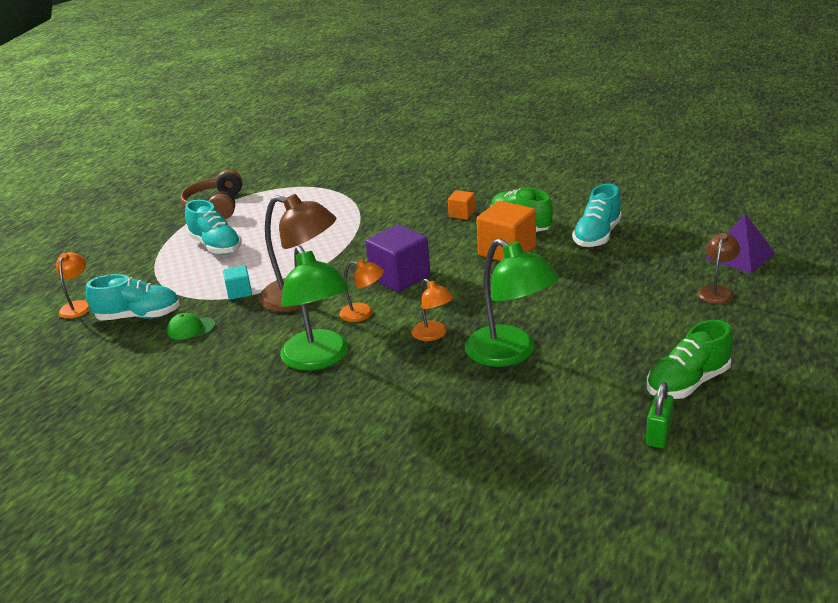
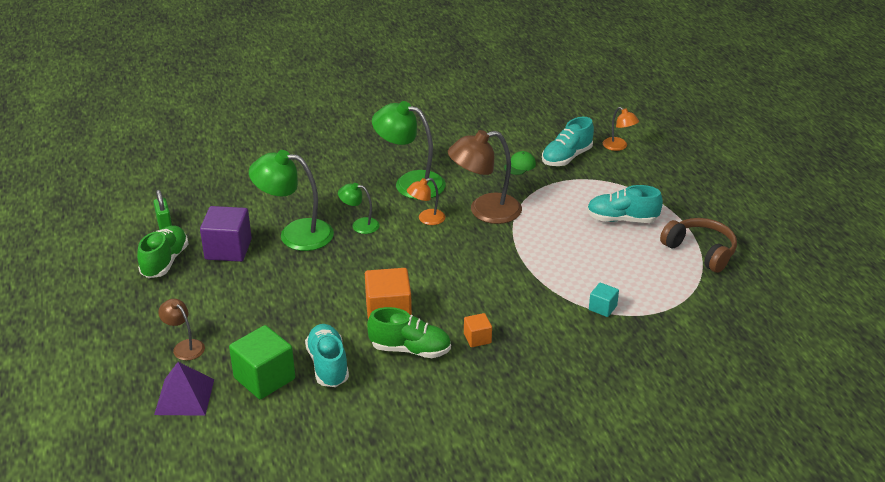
camera: 135 degrees right, 5 degrees up
(239, 292) = (535, 197): turquoise cube -> turquoise cube (602, 308)
(400, 277) = (441, 255): purple cube -> purple cube (228, 249)
(433, 335) = (359, 225): orange lamp -> green lamp
(659, 245) = (264, 378): none -> green cube
(716, 291) = (184, 346): brown lamp -> brown lamp turned 150 degrees clockwise

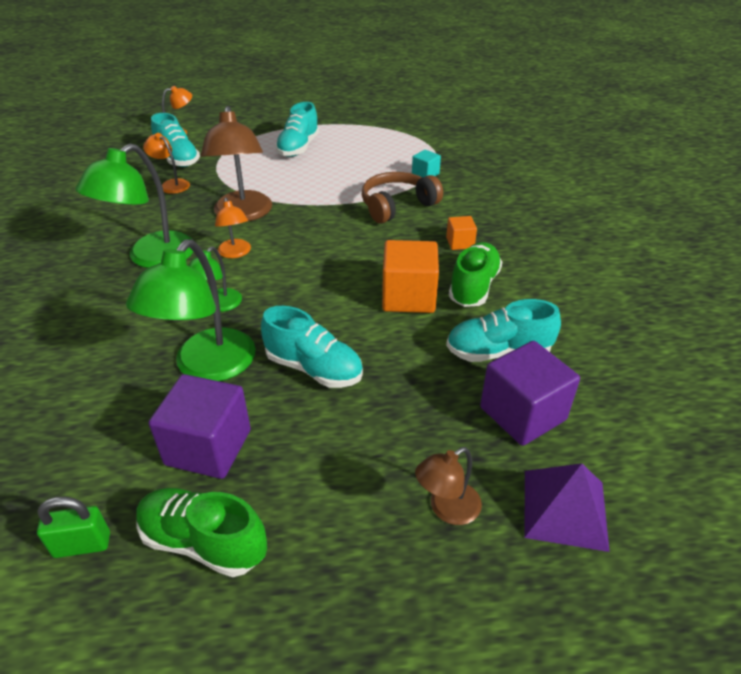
camera: 80 degrees left, 5 degrees up
(264, 378) = (522, 413): green cube -> purple cube
(299, 278) = (314, 368): none -> turquoise shoe
(520, 165) = (171, 184): green cap -> orange lamp
(700, 251) = (360, 124): brown headphones -> brown headphones (397, 206)

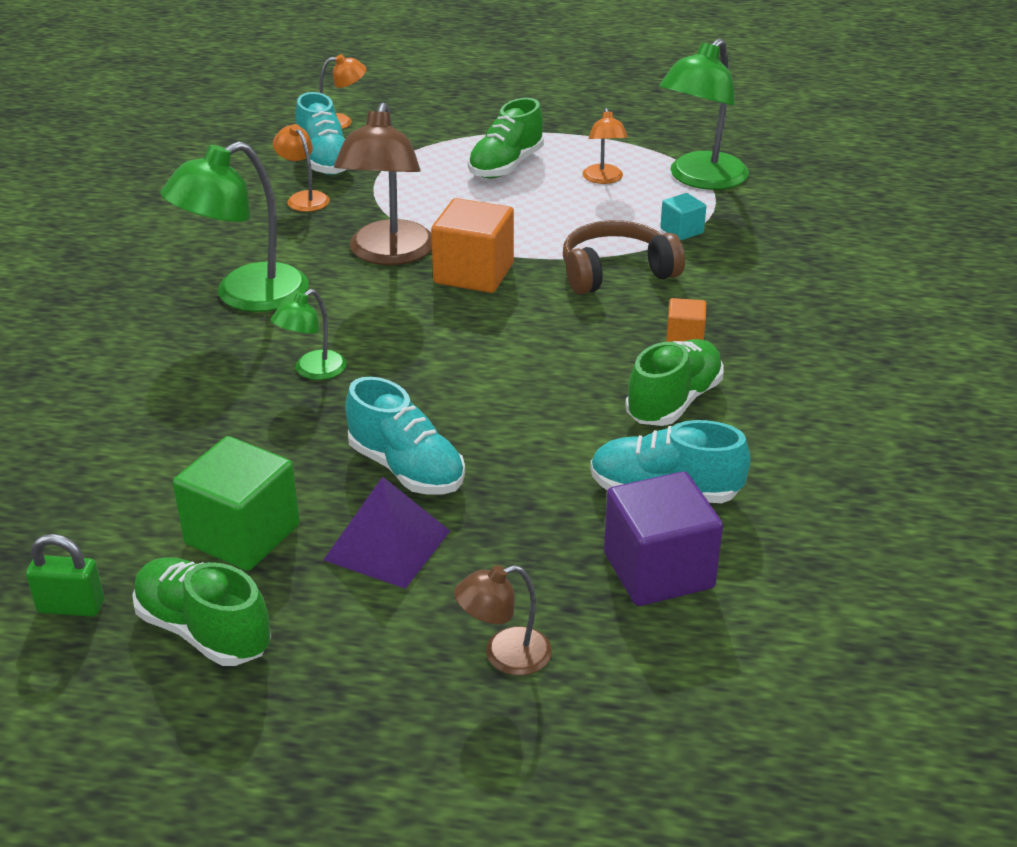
camera: 15 degrees right, 5 degrees down
(207, 367) = (271, 444): green lamp -> green lamp (700, 179)
(208, 447) = (242, 534): purple cube -> green cube
(235, 253) = (359, 306): orange lamp -> orange lamp (604, 179)
(298, 148) = (506, 166): turquoise shoe -> green shoe
(408, 297) = (573, 400): orange cube -> orange cube (473, 273)
(564, 509) = (655, 685): purple pyramid -> purple pyramid (387, 545)

